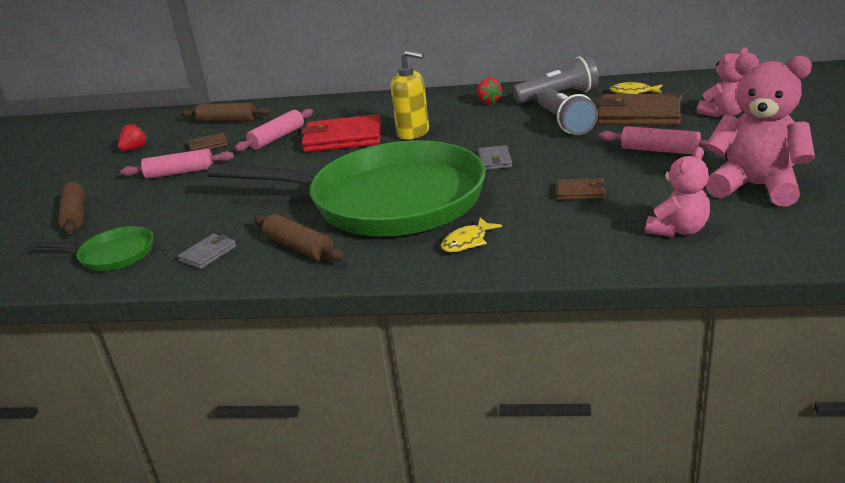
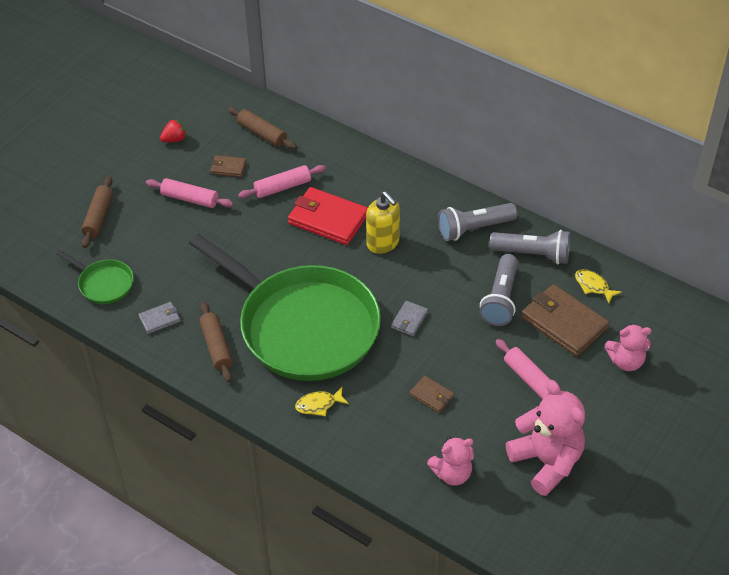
camera: 25 degrees right, 20 degrees up
(489, 101) = (474, 229): red strawberry -> grey flashlight

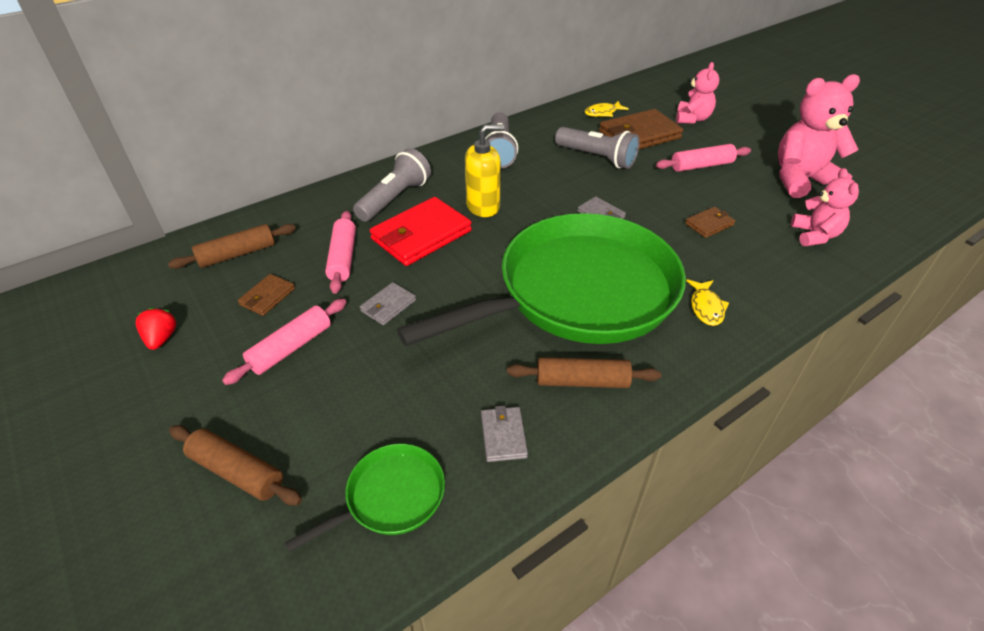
camera: 70 degrees left, 5 degrees down
(245, 229) = (388, 306): none -> grey wallet
(532, 254) = (550, 130): grey flashlight -> grey flashlight (395, 198)

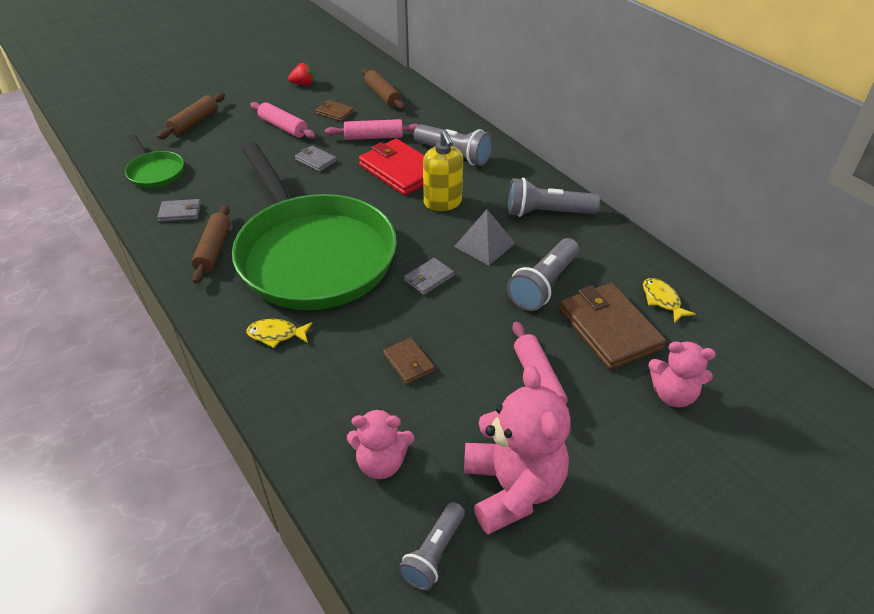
camera: 90 degrees right, 0 degrees up
(548, 184) = (484, 244): none -> grey pyramid
(871, 211) = (434, 553): none -> grey flashlight

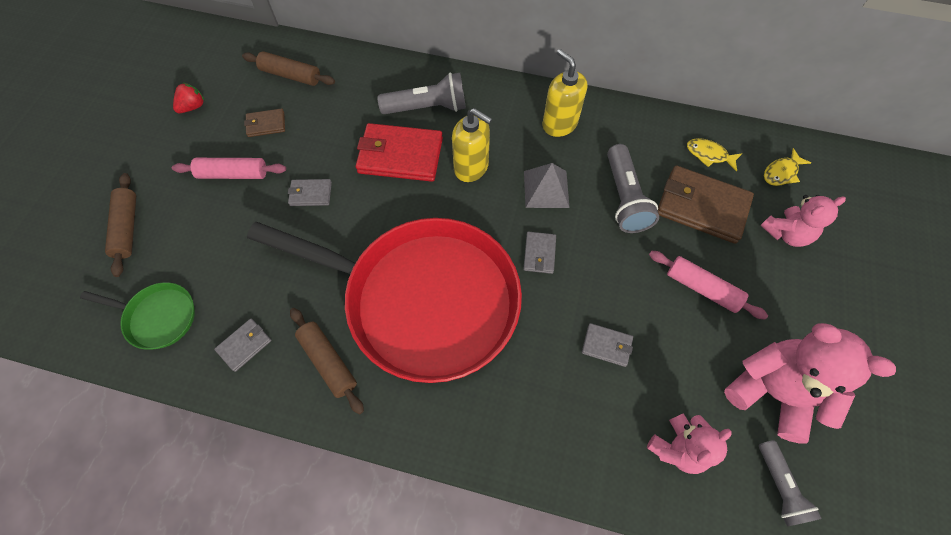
camera: 40 degrees left, 20 degrees up
(276, 334) = (482, 403): yellow fish -> yellow fish (781, 172)
(313, 255) = (424, 300): green pan -> red pan
(373, 137) = (335, 131): pink rolling pin -> none
(409, 363) = (606, 345): brown wallet -> grey wallet
(547, 213) = (559, 124): grey flashlight -> yellow soap dispenser

